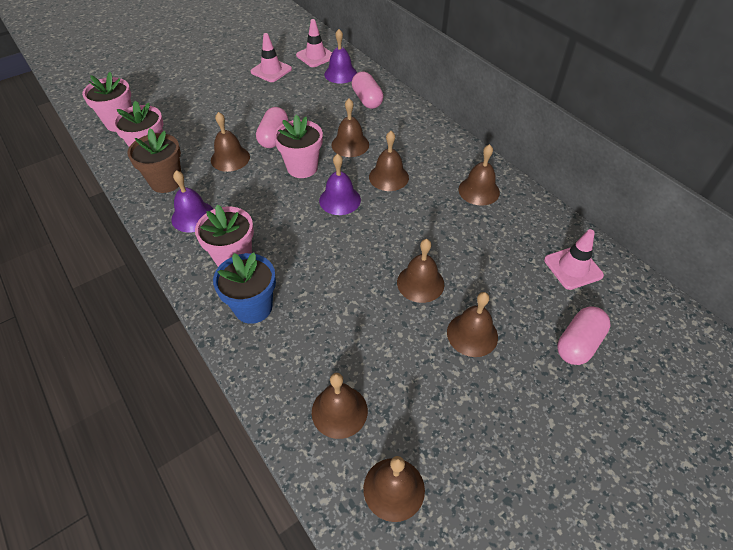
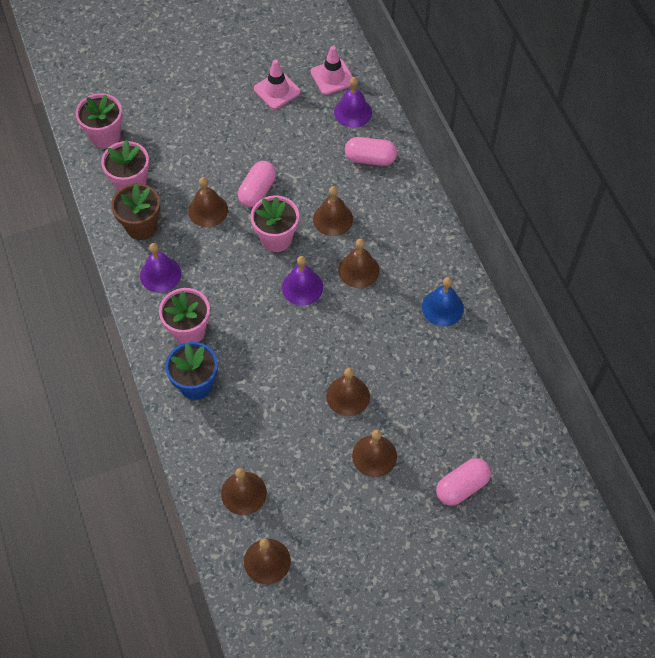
camera: 15 degrees right, 10 degrees up
(367, 100) = (370, 159): pink capsule -> pink capsule turned 75 degrees counterclockwise
(479, 190) = (442, 307): brown bell -> blue bell
(573, 268) = (494, 414): pink traffic cone -> none

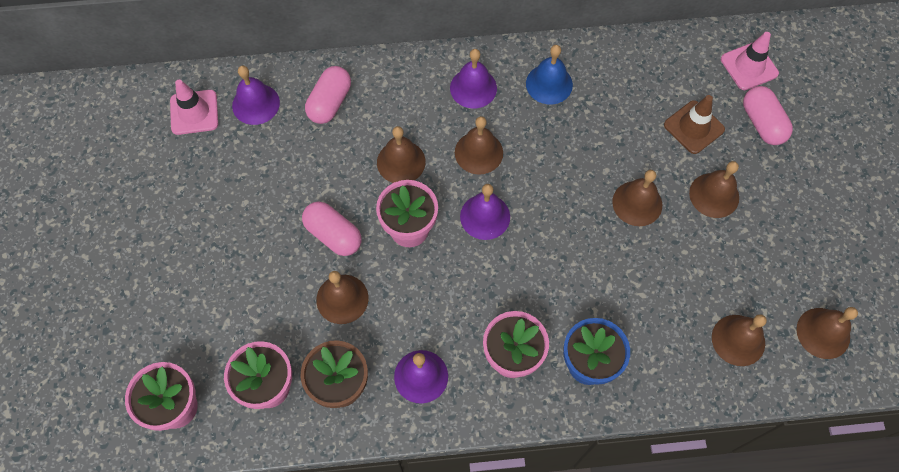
camera: 75 degrees left, 5 degrees up
(277, 90) = (188, 178): pink traffic cone -> pink traffic cone (749, 66)
(418, 253) = (473, 88): none -> purple bell
(438, 429) = (694, 127): none -> brown traffic cone

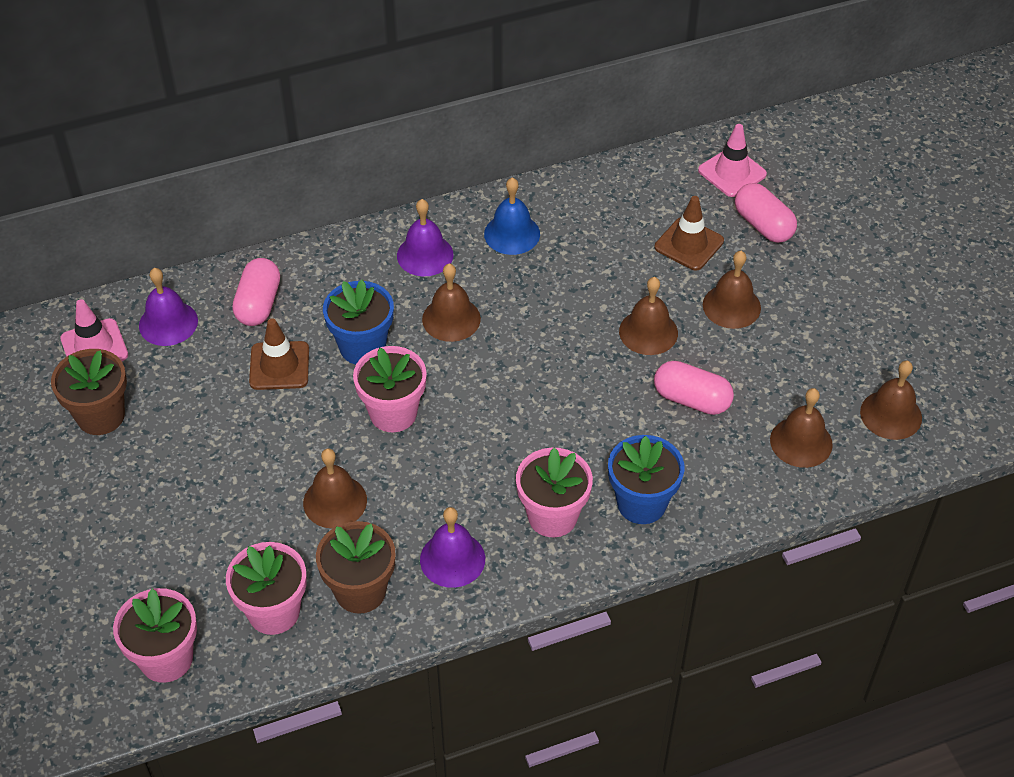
camera: 15 degrees left, 15 degrees down
(183, 176) = (101, 416): none -> brown flower pot
(331, 163) = (279, 366): none -> brown traffic cone
(333, 235) = (304, 438): pink capsule -> pink capsule (691, 399)
(401, 162) = (362, 347): brown bell -> blue flower pot
(485, 216) = (478, 382): purple bell -> none

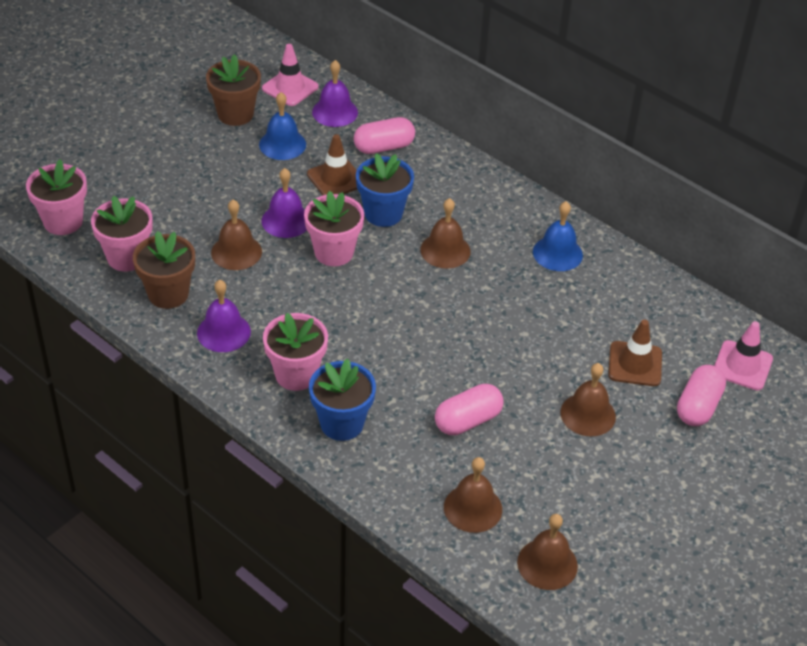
camera: 60 degrees right, 5 degrees down
(187, 392) = (282, 144): none -> blue bell
(425, 255) = (496, 213): purple bell -> purple bell (286, 220)
(648, 332) = (519, 370): brown bell -> none
(691, 399) = (467, 420): pink capsule -> pink capsule turned 60 degrees clockwise

